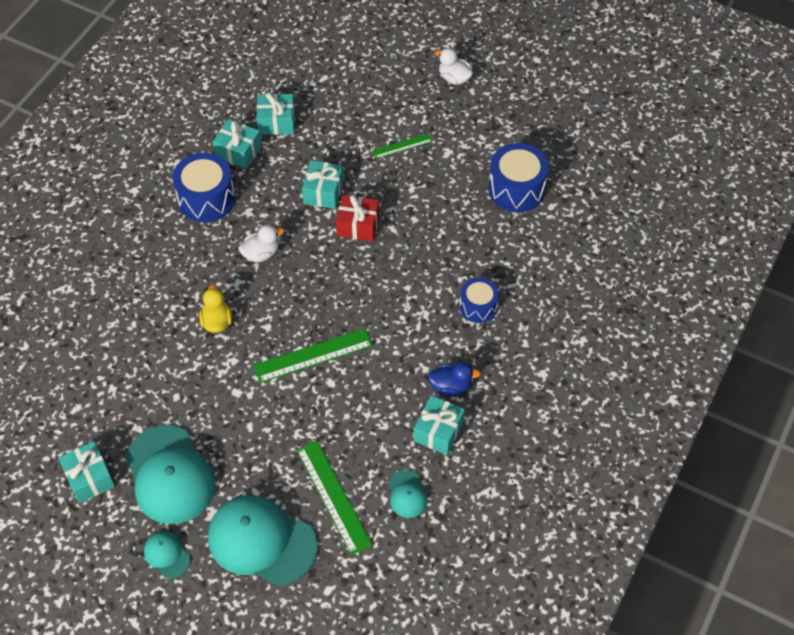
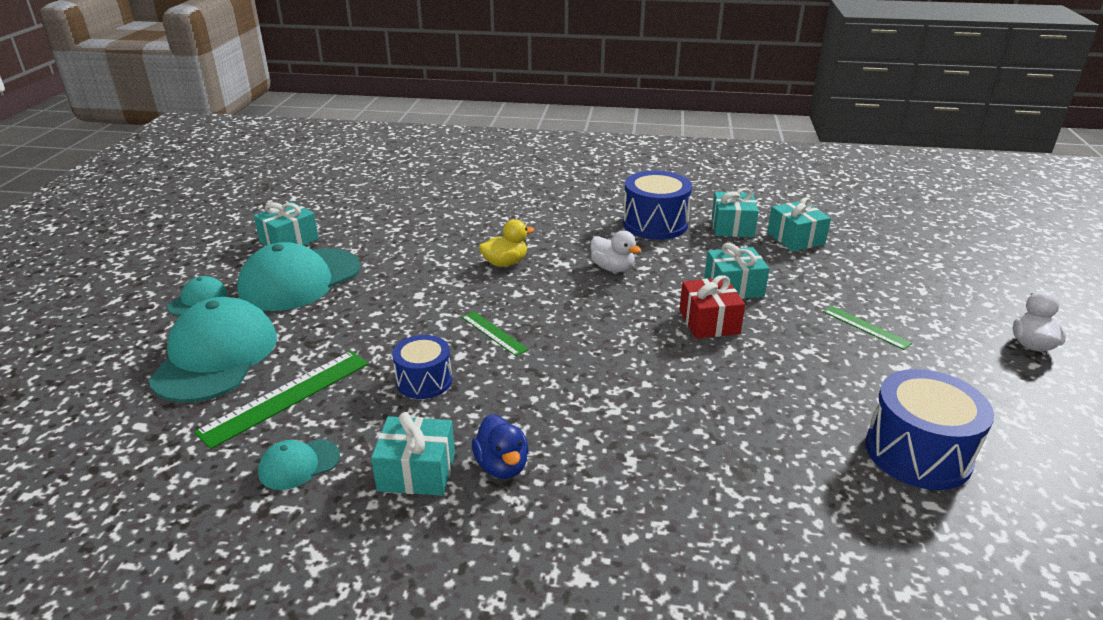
camera: 70 degrees right, 25 degrees down
(313, 355) = (494, 333): green ruler -> green ruler, size x0.57
(478, 307) = (663, 462): blue drum -> blue drum (424, 381)

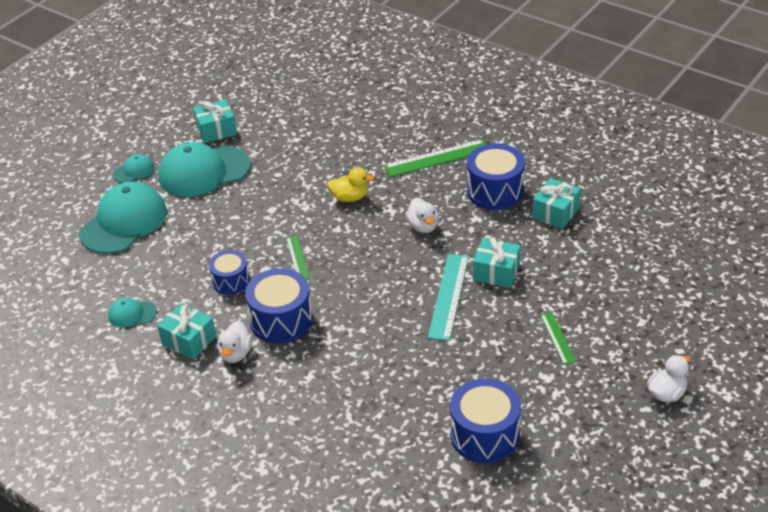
camera: 30 degrees right, 10 degrees up
(286, 397) = (148, 266): green ruler -> green ruler (437, 158)
(502, 466) = (236, 353): blue duck -> white duck
(532, 405) = (281, 320): none -> blue drum
(709, 322) = (448, 296): red gift -> turquoise ruler
(795, 238) = (596, 240): turquoise gift -> none

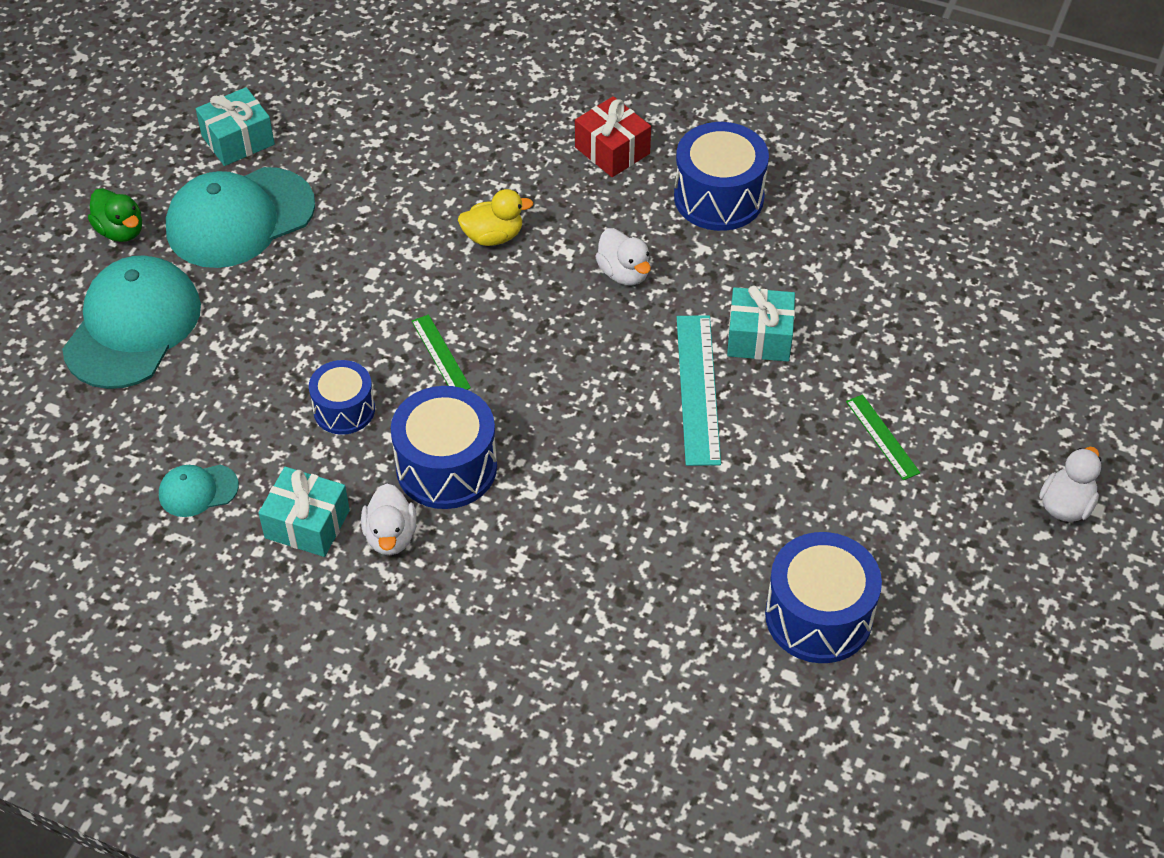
camera: 15 degrees left, 10 degrees up
(134, 171) = (120, 231): turquoise cap -> green duck
(437, 158) = (612, 150): green ruler -> red gift
(555, 212) = (821, 223): turquoise gift -> none

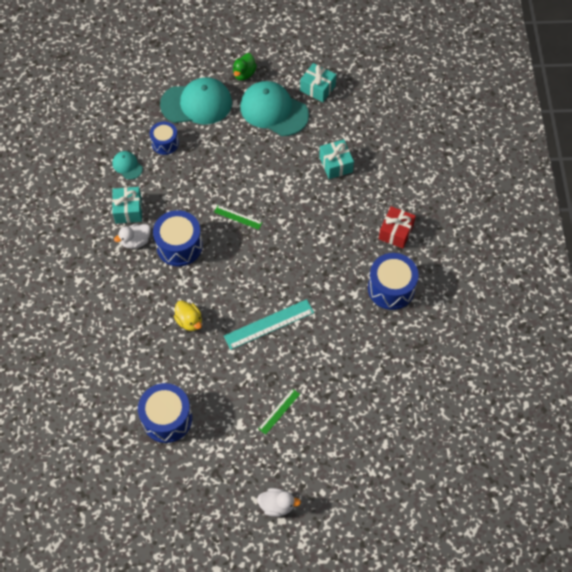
camera: 65 degrees right, 10 degrees up
(344, 409) = (191, 196): blue drum -> blue drum (165, 143)
(441, 354) = (238, 217): green ruler -> green ruler turned 75 degrees clockwise
(493, 236) = (315, 207): yellow duck -> yellow duck (189, 321)
(624, 273) = (321, 268): white duck -> none
(759, 338) = (312, 338): turquoise gift -> turquoise gift (335, 164)

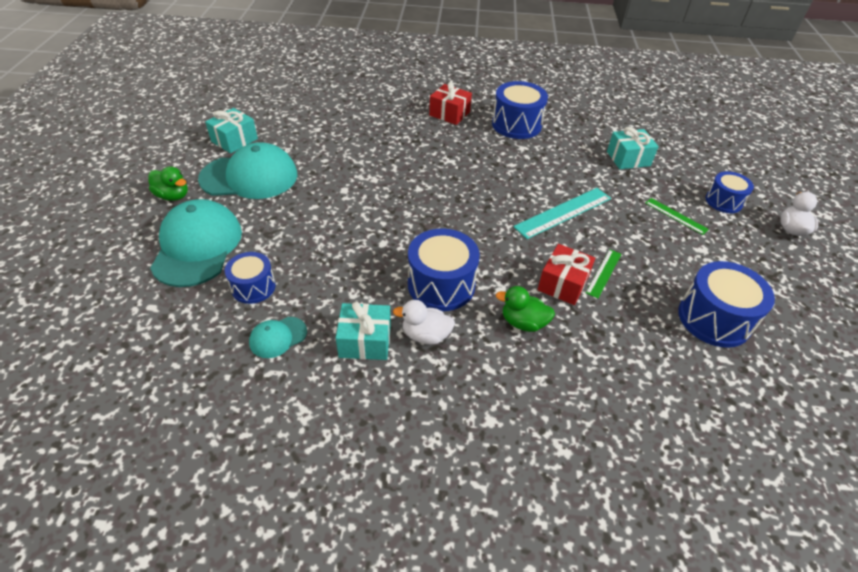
camera: 85 degrees left, 15 degrees down
(136, 241) = (425, 335): white duck -> white duck turned 120 degrees clockwise
(151, 296) = (523, 322): none -> green duck
(189, 321) = (563, 284): yellow duck -> red gift
(238, 217) = (406, 223): green ruler -> green ruler (604, 273)
(269, 324) = (563, 212): turquoise ruler -> turquoise ruler turned 75 degrees clockwise
(273, 110) = (249, 177): turquoise cap -> turquoise cap turned 135 degrees counterclockwise
(306, 455) = (723, 201): none -> blue drum
(335, 164) = (351, 140): turquoise gift -> turquoise gift (628, 159)

